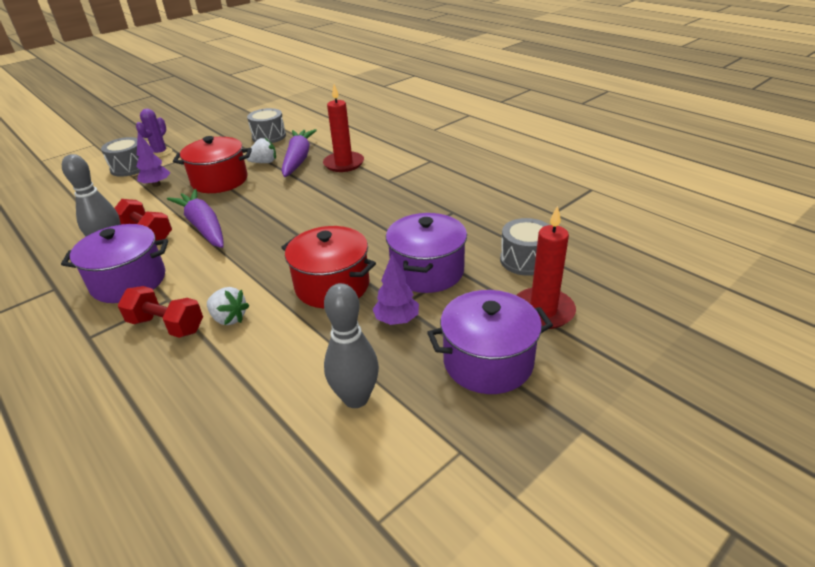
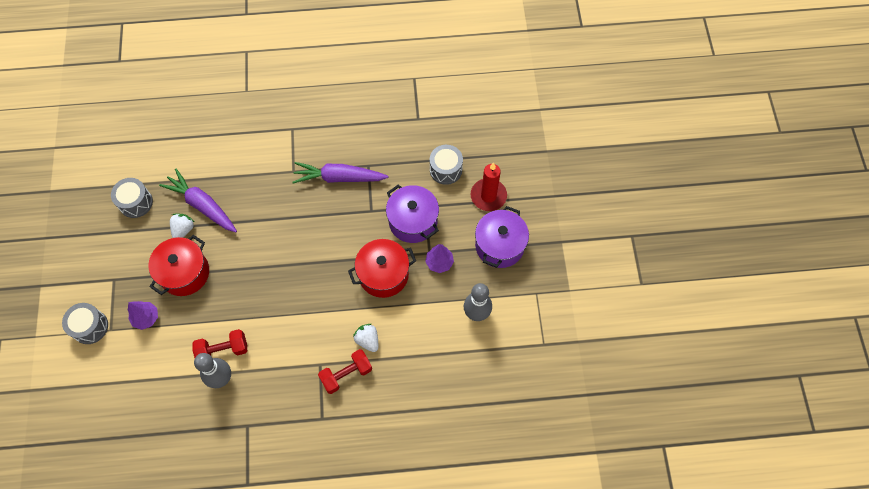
camera: 55 degrees left, 30 degrees up
(129, 281) = (279, 380): purple pot -> none
(160, 153) = (81, 294): purple cactus -> none
(203, 226) = (247, 312): purple carrot -> purple carrot (339, 178)
(229, 318) = (368, 340): white strawberry -> white strawberry turned 105 degrees counterclockwise
(344, 164) = (241, 181): red candle -> none

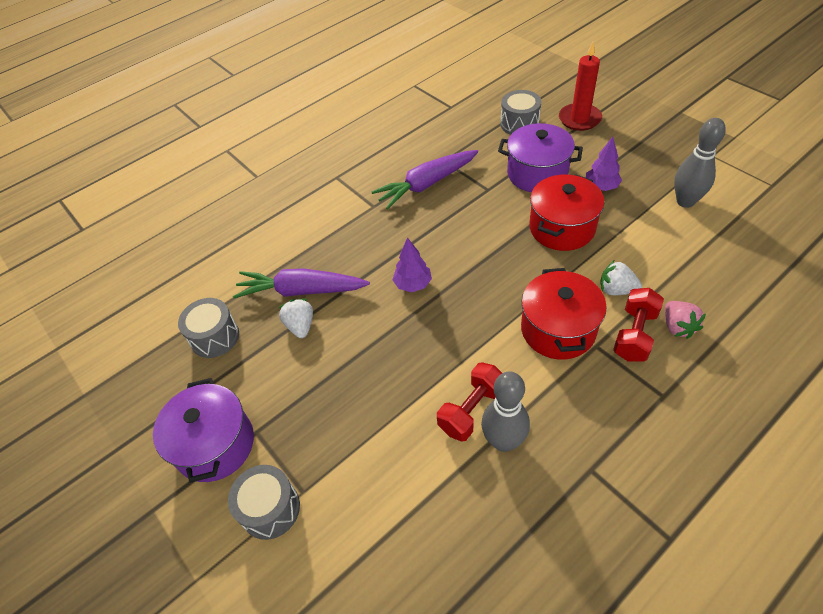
camera: 30 degrees left, 15 degrees down
(146, 318) = (340, 444): purple tree -> purple tree (413, 284)
(185, 273) = (344, 365): red pot -> red pot (558, 329)
(374, 388) = (677, 327): none -> pink strawberry
(499, 245) = (635, 144): purple pot -> purple pot (215, 444)

